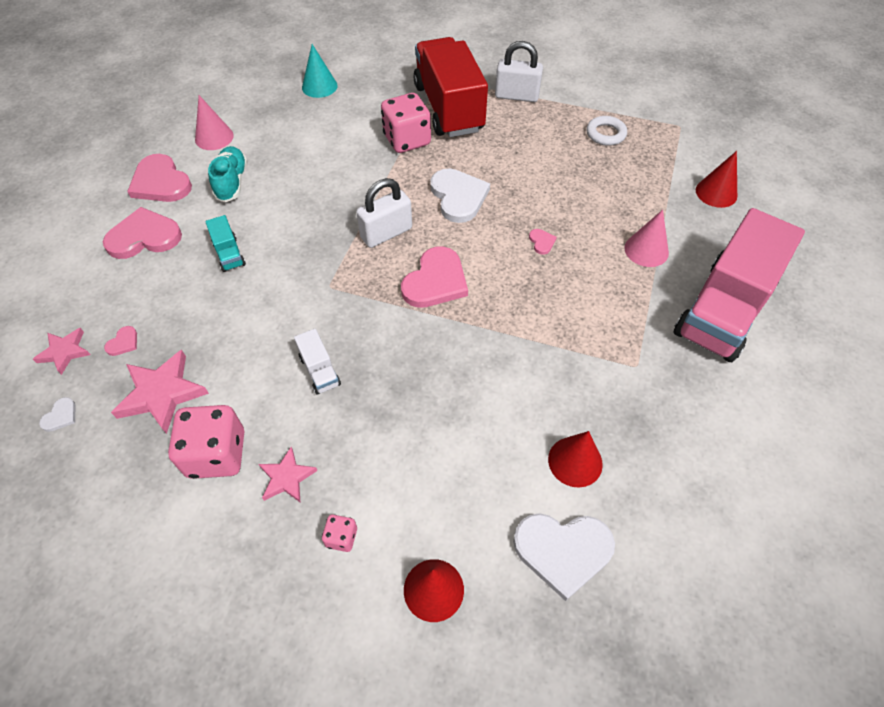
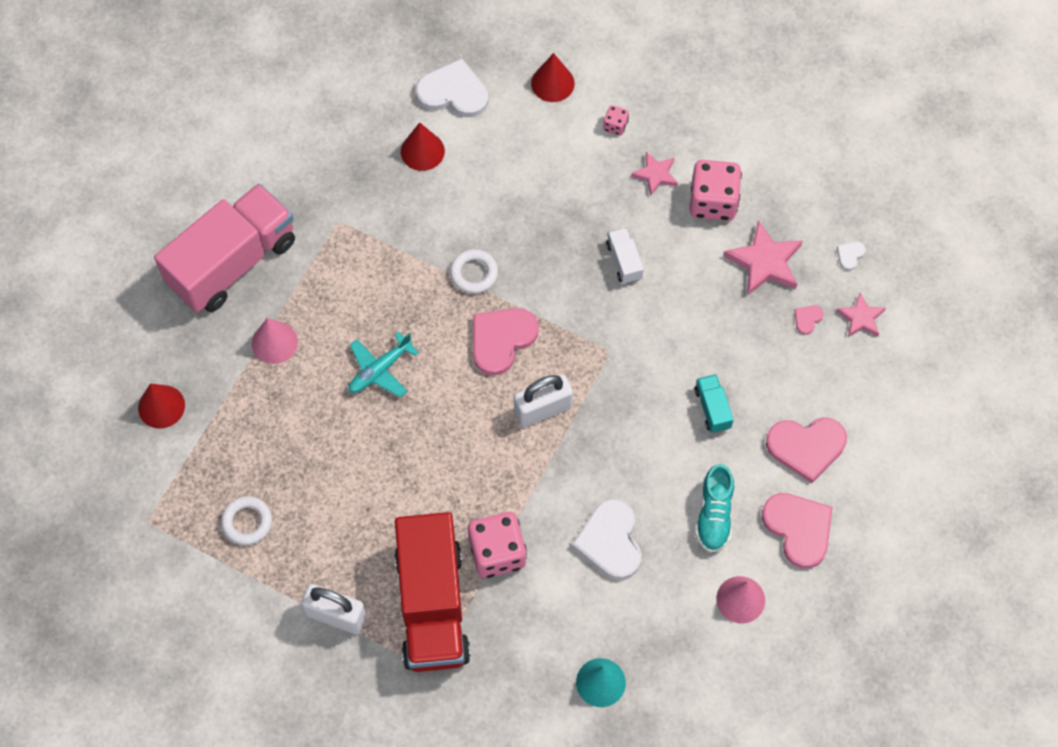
camera: 170 degrees left, 10 degrees up
(458, 197) = (453, 448): white heart -> white heart (610, 541)
(477, 335) = (474, 273): none -> white ring
(541, 242) = (380, 370): pink heart -> turquoise plane

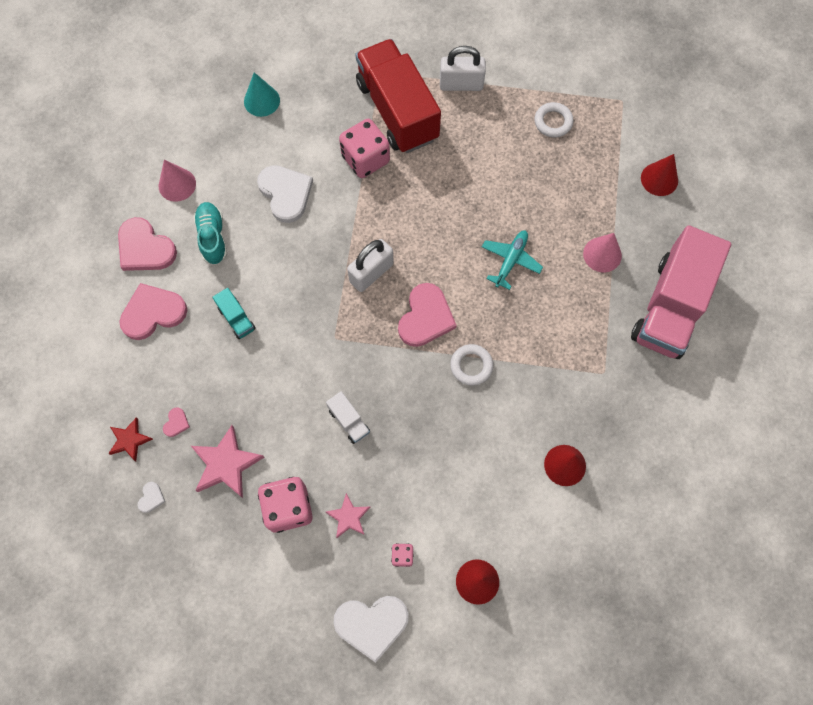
camera: 160 degrees right, 5 degrees up
(453, 92) = (564, 537): white heart -> white heart (372, 624)
(861, 318) = (130, 440): pink star -> red star

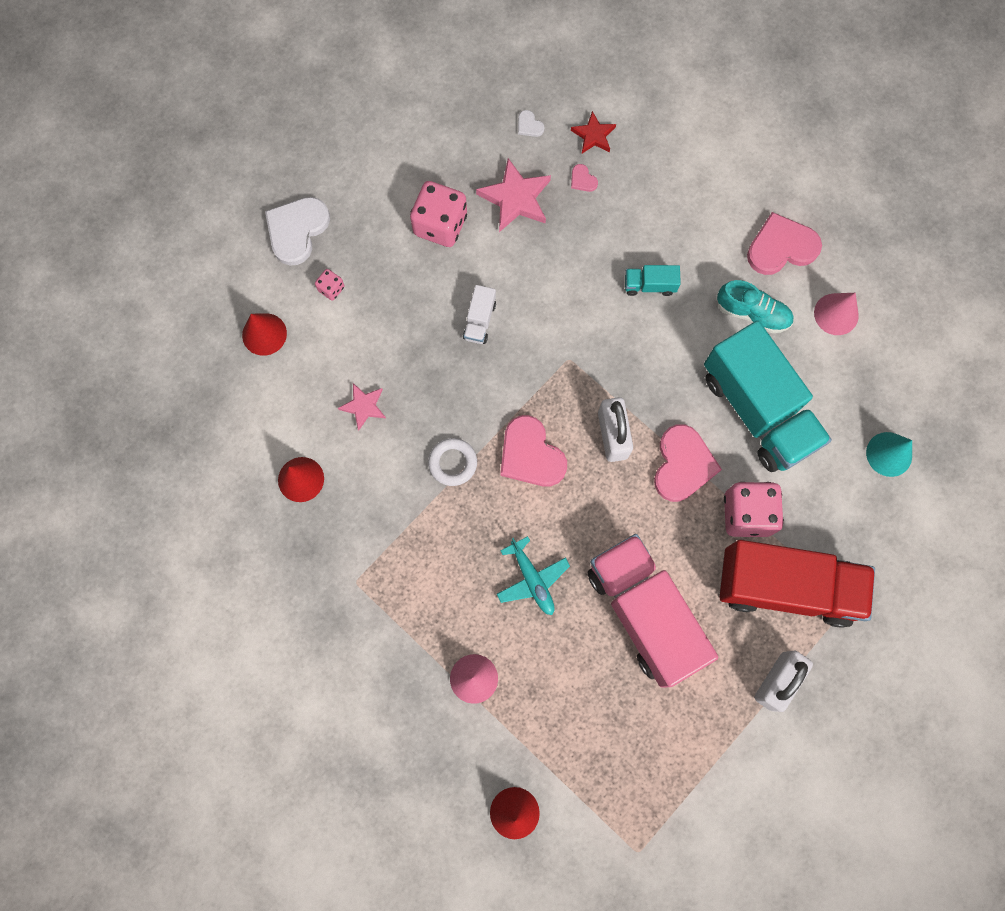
camera: 125 degrees right, 5 degrees up
(153, 312) = (706, 218): pink heart -> pink heart (683, 464)
(285, 193) = (757, 410): white heart -> turquoise truck
(348, 517) = (396, 267): pink star -> pink star (363, 406)
(349, 421) = (479, 320): white truck -> white truck turned 75 degrees counterclockwise
(553, 122) = (662, 749): white ring -> none
(670, 307) = (370, 703): pink truck -> pink truck (644, 613)

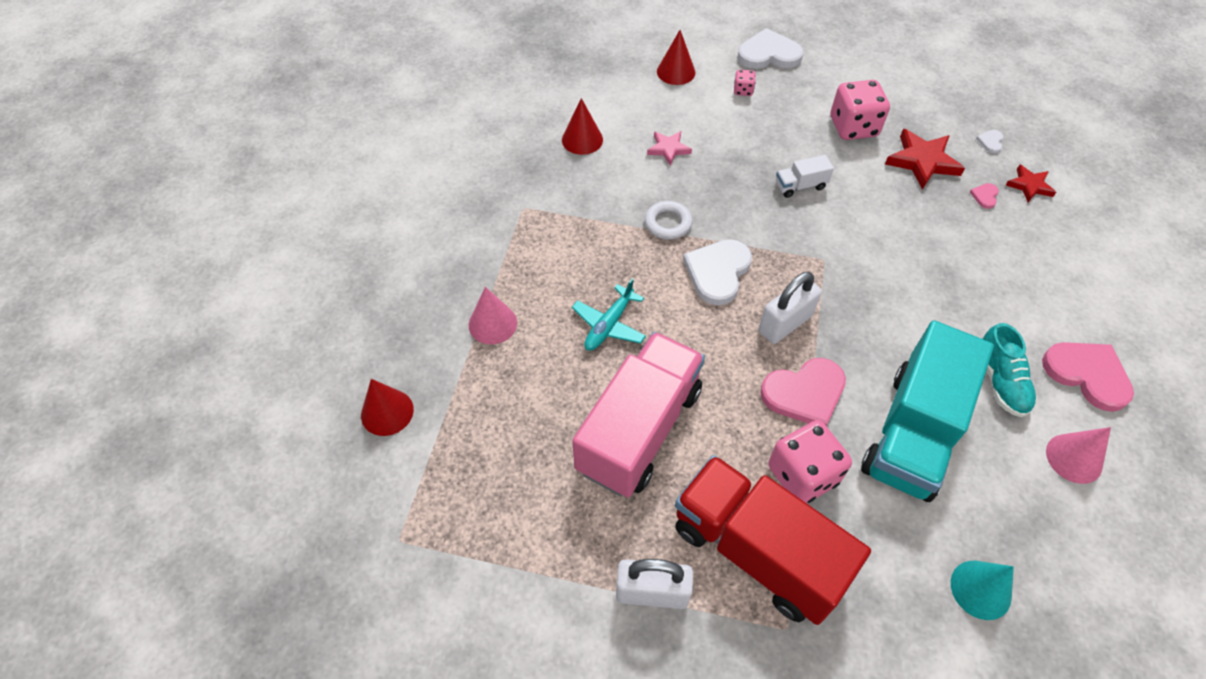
camera: 60 degrees right, 20 degrees down
(515, 198) = (922, 161): pink star -> red star
(531, 455) = (717, 272): pink heart -> white heart
(649, 285) = (944, 286): turquoise truck -> none
(786, 587) = (757, 551): red truck -> red truck turned 150 degrees clockwise

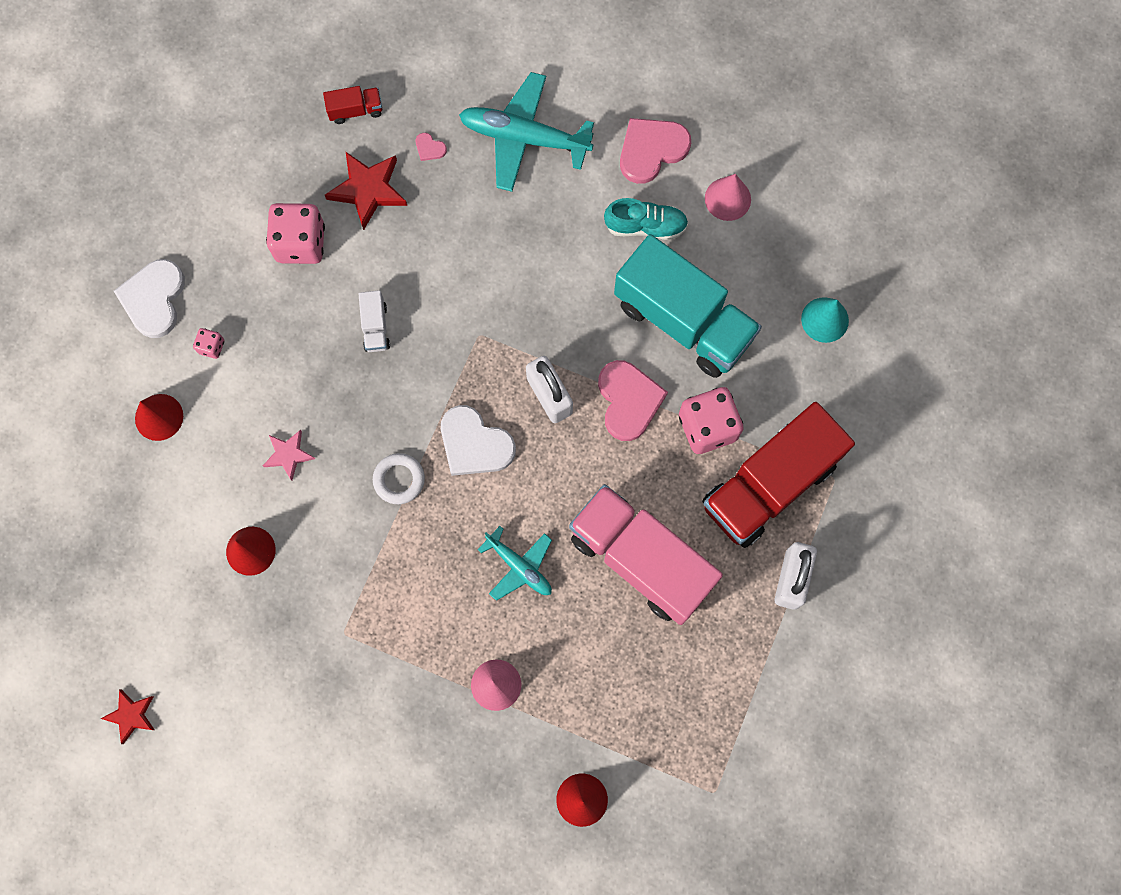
camera: 80 degrees left, 20 degrees up
(990, 142) = (355, 110): white heart -> red truck
(1029, 186) = (425, 99): red star -> red star (131, 715)
(1035, 263) = (523, 138): none -> turquoise plane

